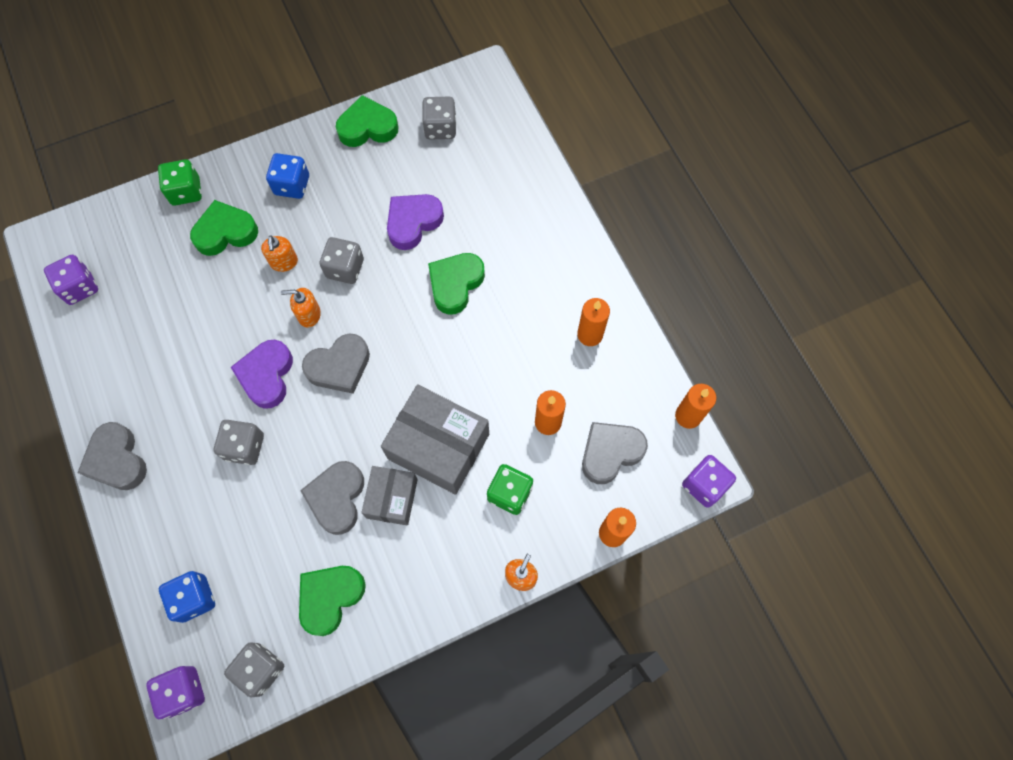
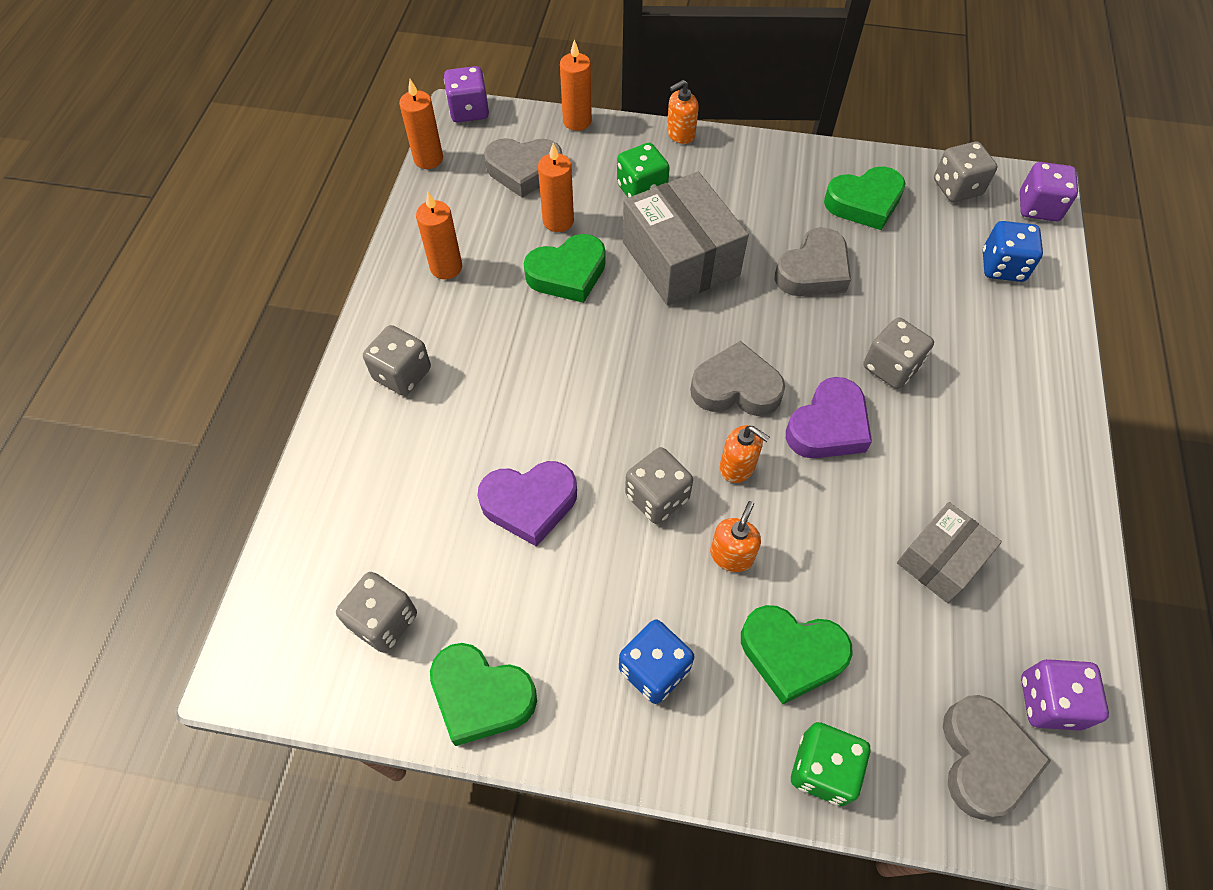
camera: 145 degrees left, 10 degrees down
(117, 460) = (1052, 435): grey heart -> grey heart (984, 759)
(392, 498) = (757, 242): grey box -> grey box (941, 560)
(455, 284) = (539, 398): green heart -> green heart (567, 274)
(548, 248) = (402, 374): none -> grey dice

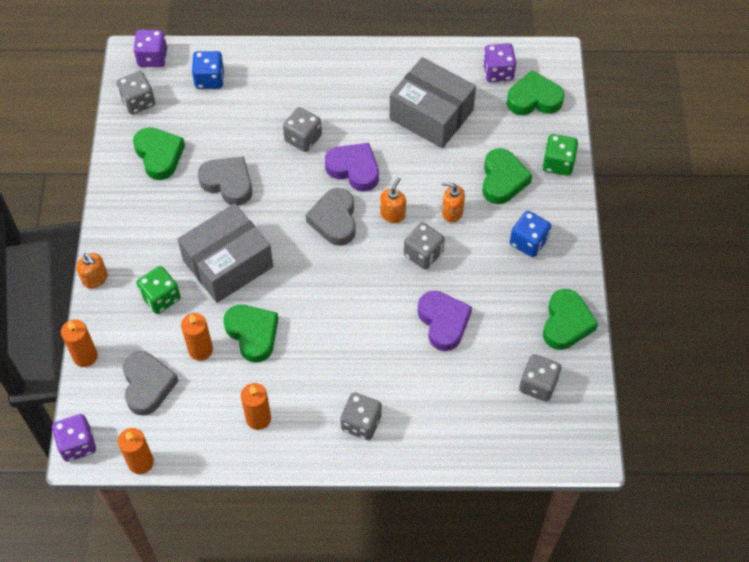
camera: 100 degrees left, 0 degrees up
(941, 560) = (431, 114): grey box -> grey box, size x1.69
(984, 759) = (534, 99): grey heart -> green heart

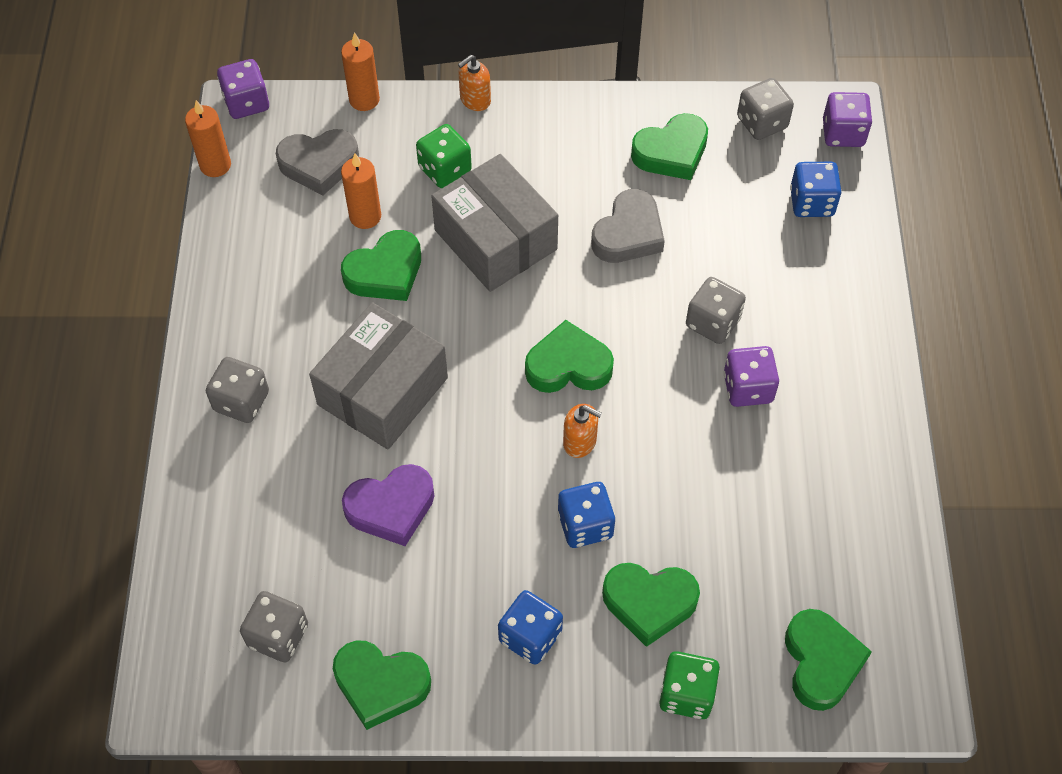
camera: 90 degrees right, 0 degrees up
(258, 418) = (261, 283): orange candle -> none
(334, 220) = (568, 365): grey heart -> green heart
(354, 169) = (659, 390): purple heart -> none
(423, 254) = (509, 483): grey dice -> none
(431, 114) = (773, 499): grey box -> grey box (383, 391)
(452, 212) = (585, 525): orange soap dispenser -> blue dice
(498, 72) = (873, 606): purple dice -> purple dice (748, 388)

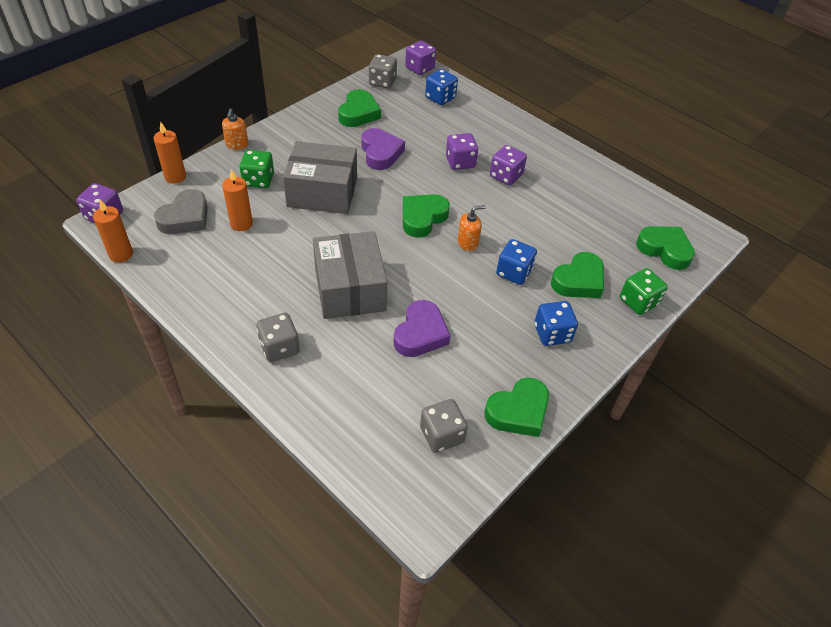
camera: 50 degrees left, 10 degrees down
(385, 272) = (284, 240): green heart -> none
(628, 233) = (380, 153): grey heart -> purple heart
(713, 322) = (460, 162): grey dice -> purple dice

